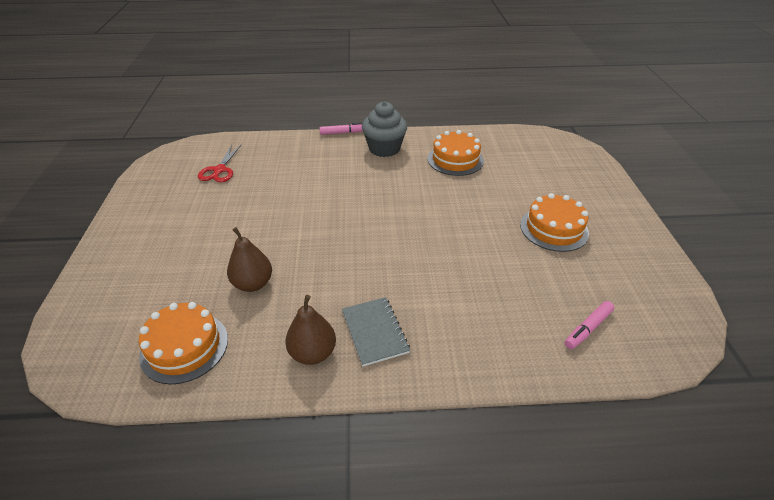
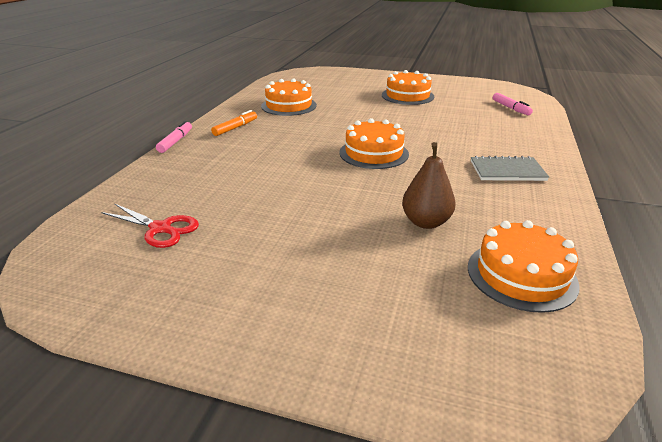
camera: 70 degrees left, 10 degrees down
(313, 353) = (531, 200): brown pear -> none
(372, 233) = (373, 153): none -> orange cake
(384, 149) = (235, 128): grey cupcake -> orange marker

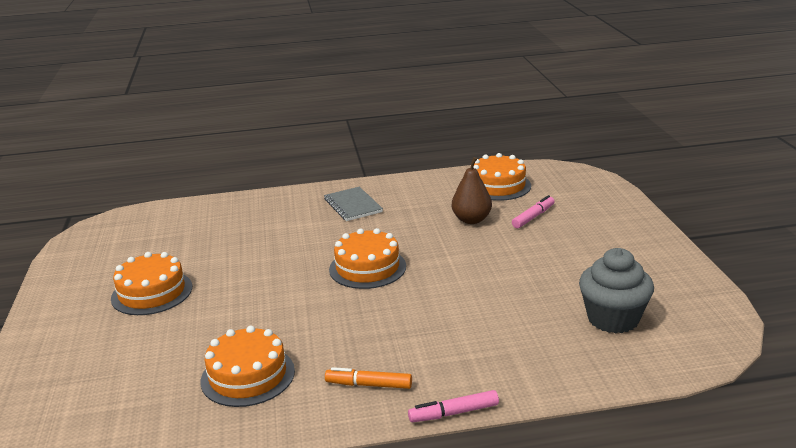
camera: 115 degrees left, 5 degrees down
(160, 228) = (613, 319): red scissors -> grey cupcake
(510, 108) = (175, 223): pink marker -> pink marker (533, 217)

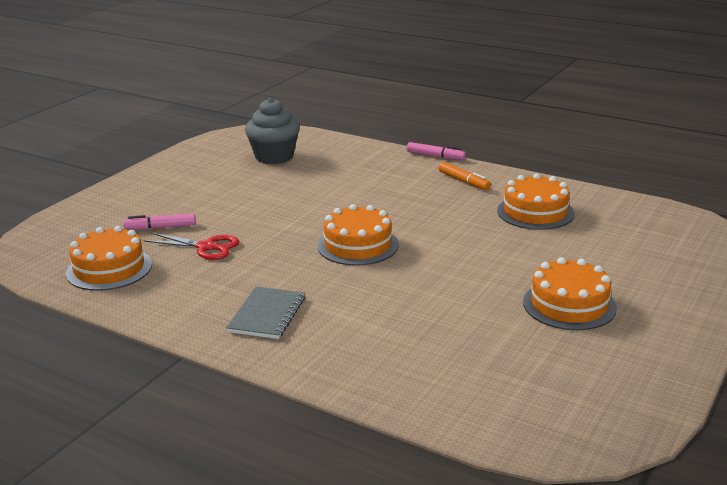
camera: 140 degrees left, 0 degrees up
(471, 220) = (206, 247): brown pear -> red scissors

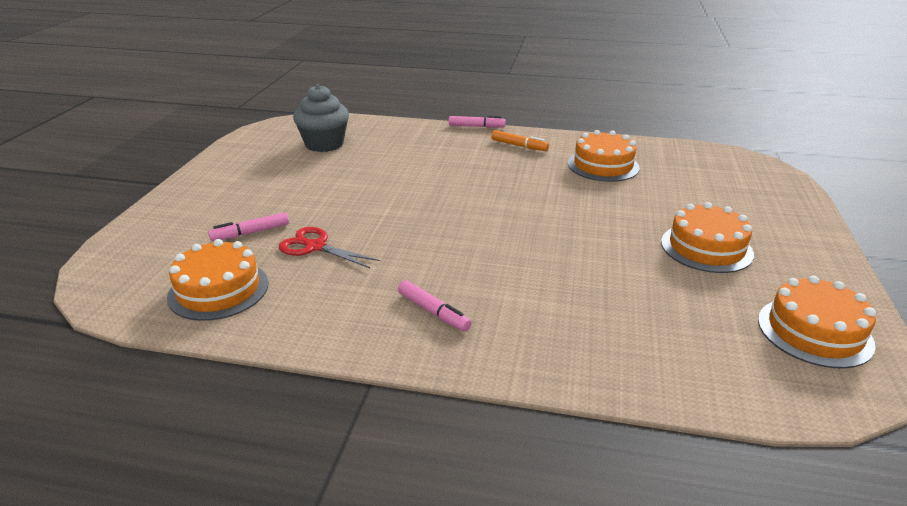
camera: 20 degrees left, 5 degrees up
(206, 247) = (315, 247): red scissors -> red scissors turned 150 degrees counterclockwise
(267, 315) = (433, 312): grey notebook -> pink marker
(358, 245) = (470, 220): orange cake -> orange cake (814, 331)

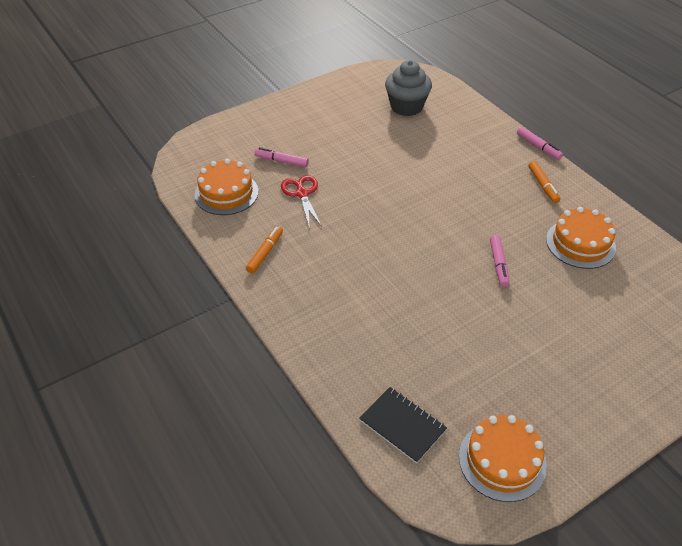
camera: 45 degrees right, 15 degrees up
(350, 315) = (265, 253): none -> orange marker
(433, 312) = (306, 280): pink marker -> pink marker (498, 264)
(706, 248) = (537, 359): orange cake -> none
(713, 366) = (402, 425): none -> black notebook

